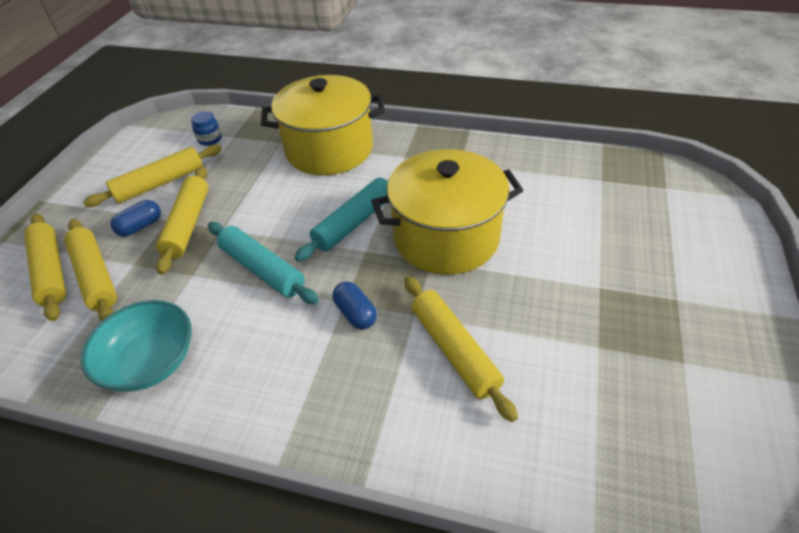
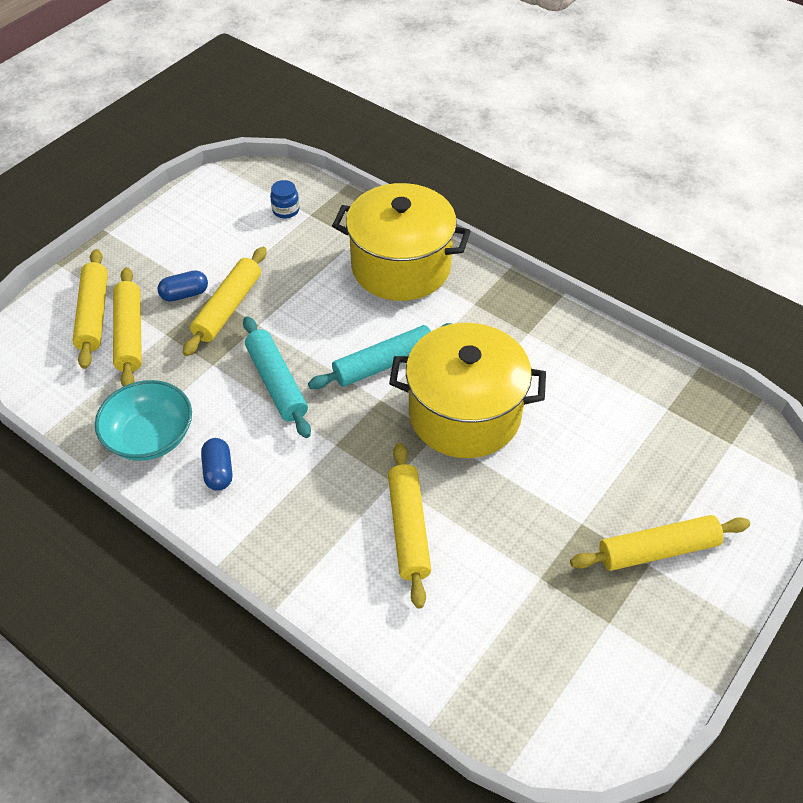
camera: 20 degrees right, 5 degrees up
(160, 183) = (218, 249): yellow rolling pin -> yellow rolling pin (657, 550)
(355, 313) = (339, 460): blue capsule -> blue capsule (218, 471)

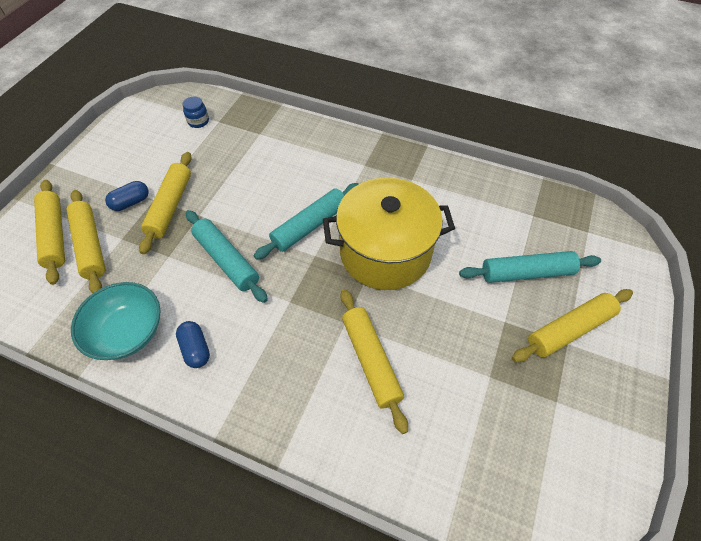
camera: 15 degrees left, 5 degrees up
(401, 266) = (300, 147): yellow pot -> none
(630, 475) = (526, 273): none -> turquoise rolling pin

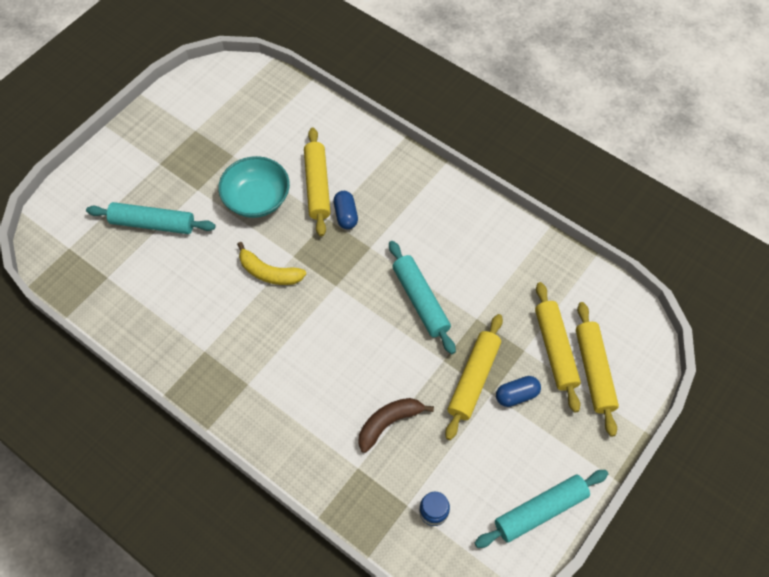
camera: 165 degrees left, 5 degrees up
(127, 331) = (512, 253): turquoise bowl -> turquoise bowl (257, 199)
(196, 349) = (455, 226): blue capsule -> blue capsule (346, 215)
(240, 163) = (389, 423): none -> brown banana
(310, 226) = (331, 319): turquoise rolling pin -> turquoise rolling pin (540, 511)
(385, 252) = (269, 272): yellow pot -> yellow banana
(569, 329) = (150, 172): yellow rolling pin -> none

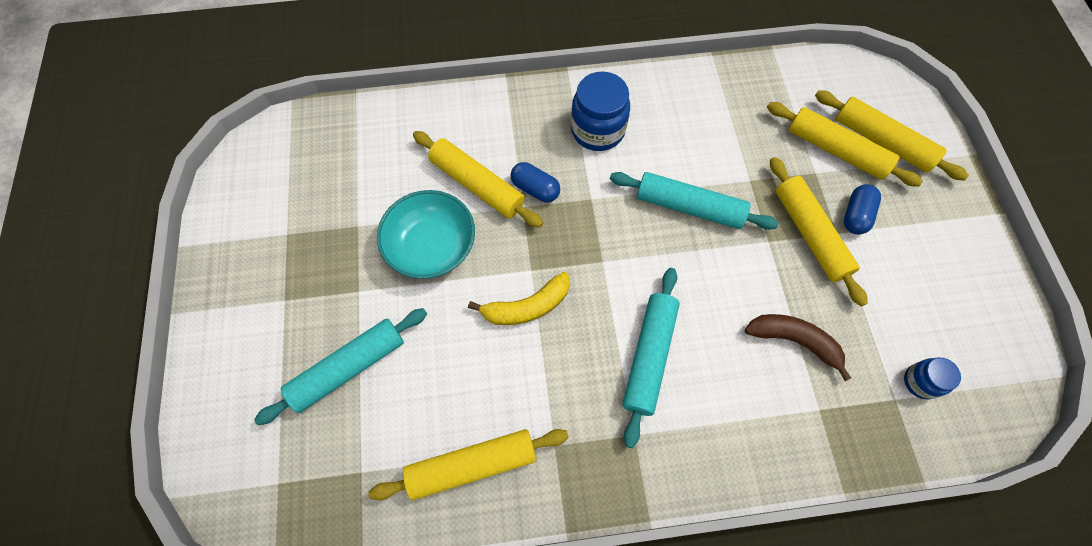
camera: 45 degrees left, 5 degrees up
(157, 322) = (472, 465): none -> yellow rolling pin
(389, 423) = (794, 341): brown banana -> brown banana turned 105 degrees clockwise
(420, 212) = (597, 130): none -> blue jar
(540, 511) = (986, 294): turquoise rolling pin -> turquoise rolling pin (649, 357)

